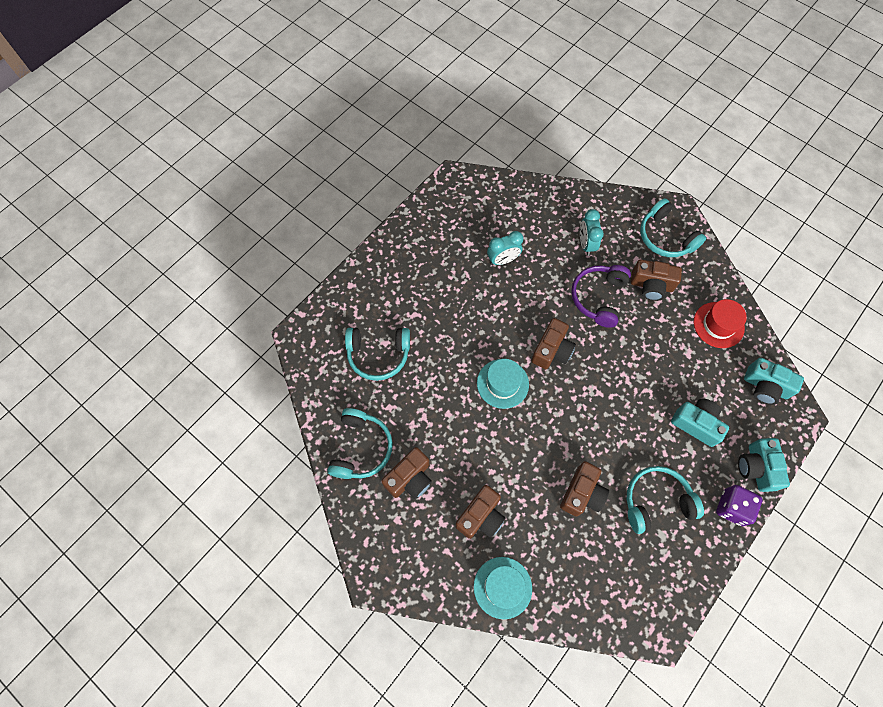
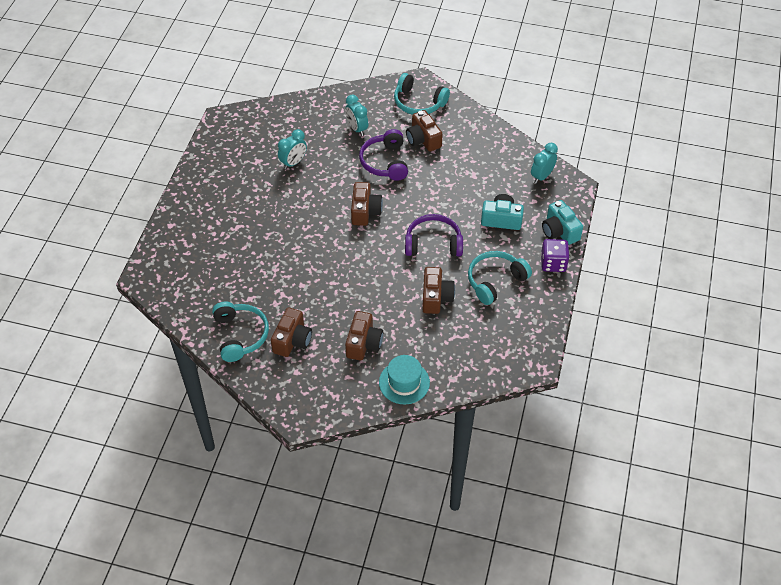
camera: 25 degrees left, 15 degrees down
(378, 355) = (221, 266): turquoise headphones -> none
(502, 383) = (336, 248): turquoise hat -> none
(608, 422) = (433, 243): none -> purple headphones
(651, 285) = (423, 139): brown camera -> brown camera turned 75 degrees clockwise
(718, 325) = (487, 148): red hat -> none
(765, 386) = (541, 176): turquoise camera -> turquoise clock

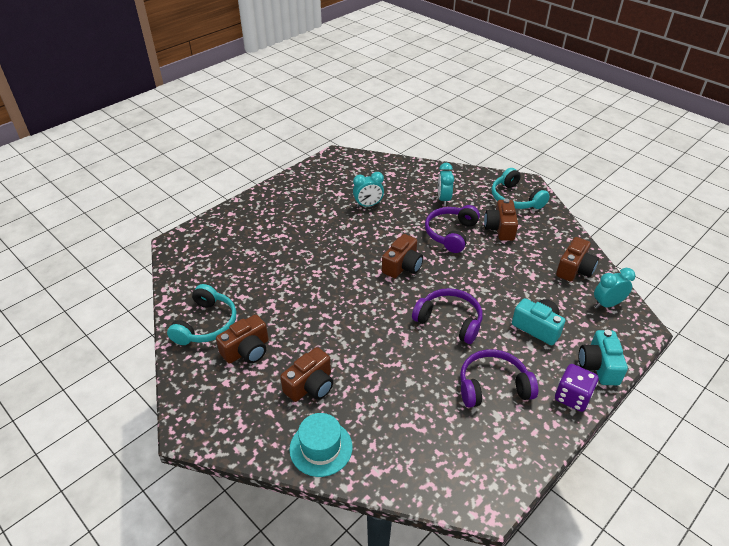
camera: 30 degrees right, 10 degrees down
(436, 297) = (417, 374): brown camera -> brown camera (574, 269)
(495, 281) = (493, 386): turquoise headphones -> purple headphones

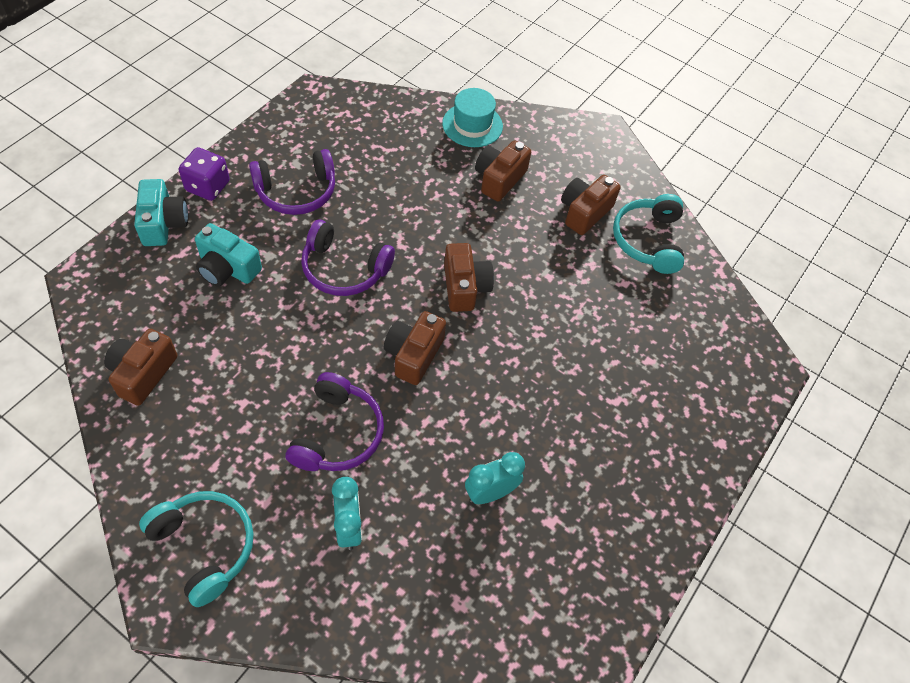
camera: 165 degrees right, 15 degrees up
(500, 228) = (249, 456): brown camera -> brown camera (465, 287)
(607, 304) = (116, 313): turquoise clock -> none

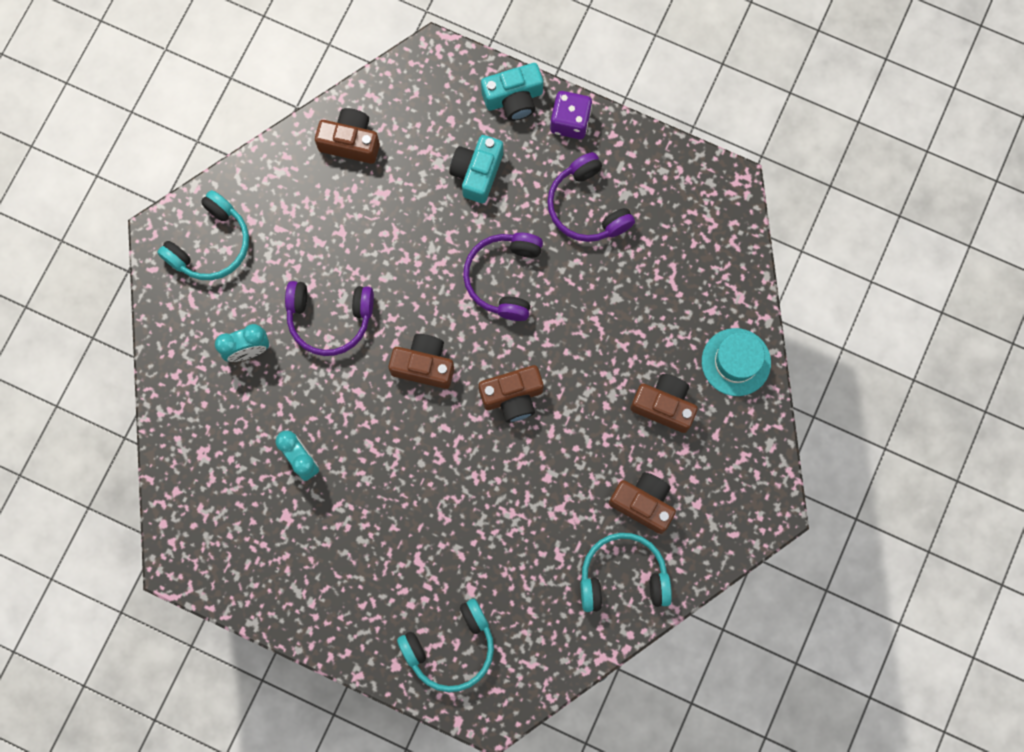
camera: 85 degrees right, 20 degrees up
(705, 389) = (451, 648): none -> turquoise headphones

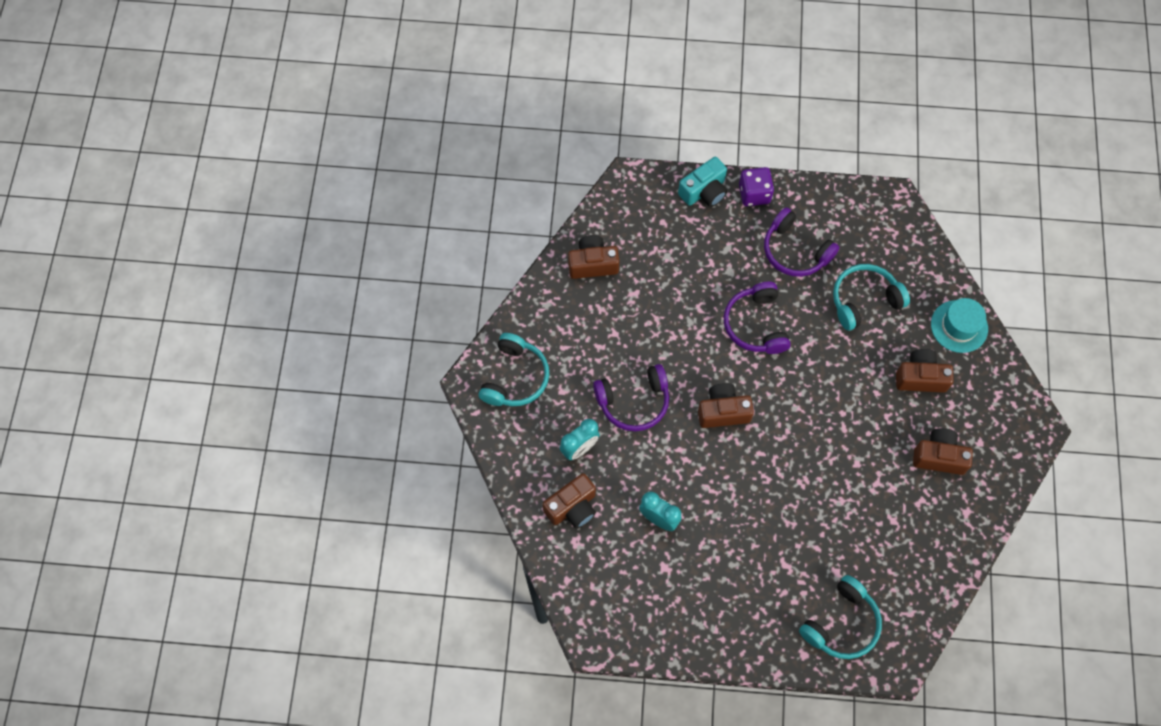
camera: 20 degrees left, 10 degrees down
(477, 173) = (700, 254): turquoise camera -> none
(512, 397) = (802, 411): brown camera -> brown camera (572, 507)
(623, 576) = (949, 518): turquoise headphones -> turquoise headphones (864, 300)

